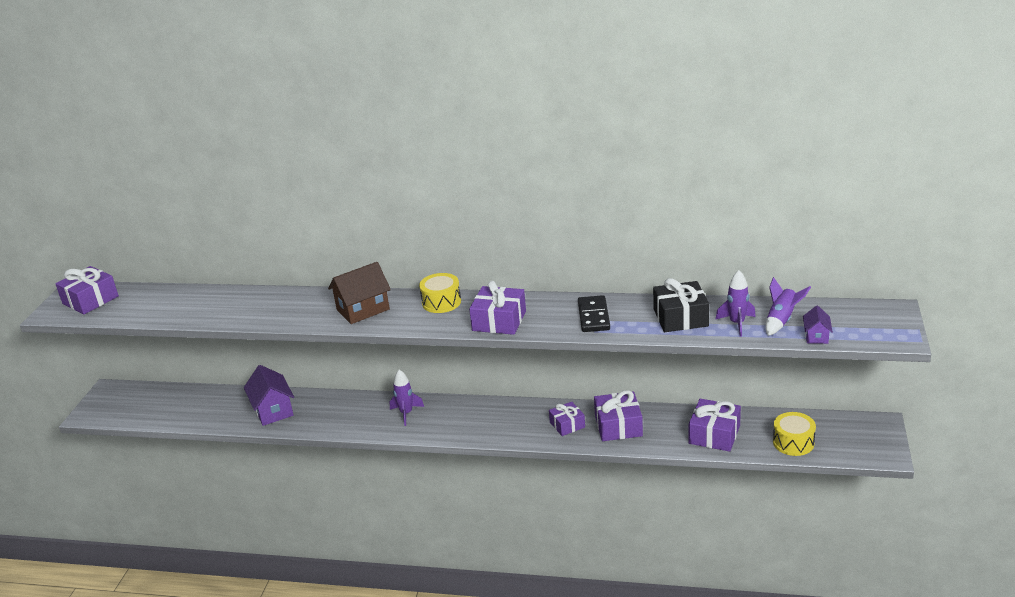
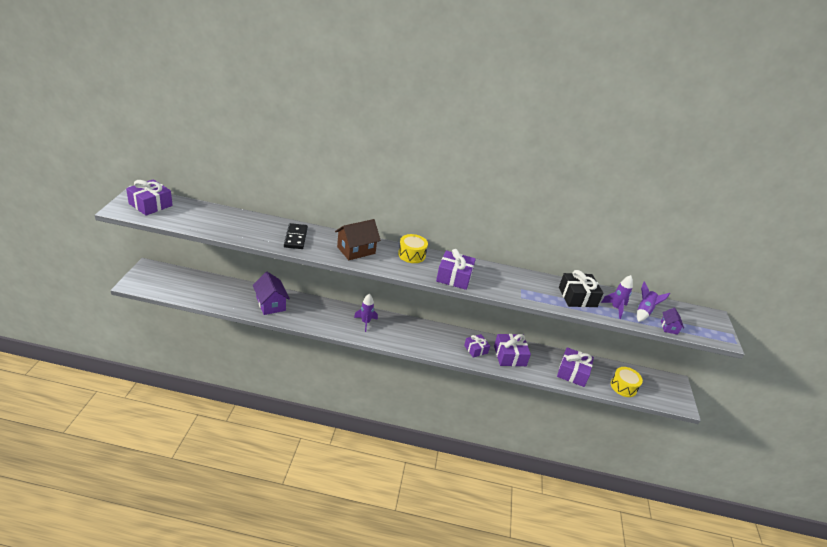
camera: 10 degrees left, 5 degrees up
(593, 316) = (518, 285): black domino -> black domino (295, 238)

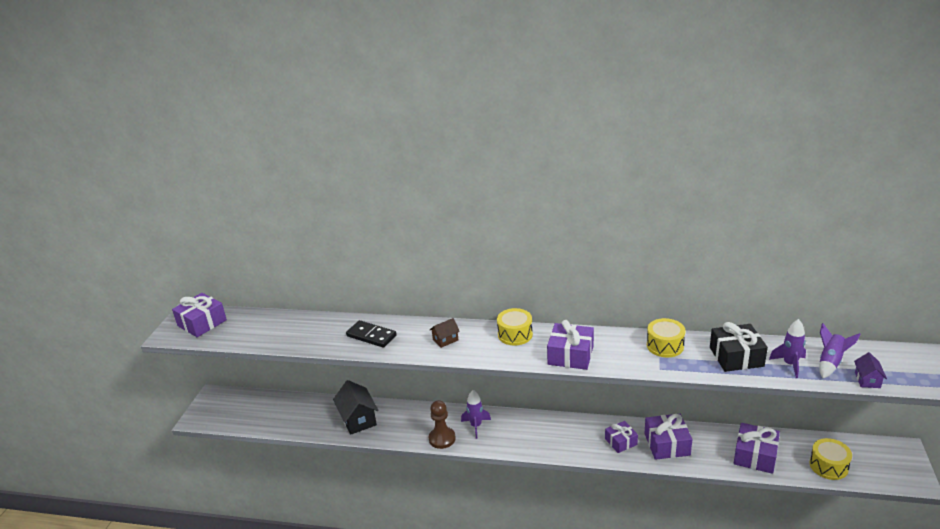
camera: 10 degrees right, 5 degrees down
(271, 304) = (358, 419): purple house -> black house
(295, 238) = (371, 336): black domino -> black domino turned 60 degrees counterclockwise
(338, 328) = (442, 439): none -> brown pawn
(356, 250) = (445, 340): brown house -> brown house, size x0.54
(525, 281) = (665, 346): none -> yellow drum

